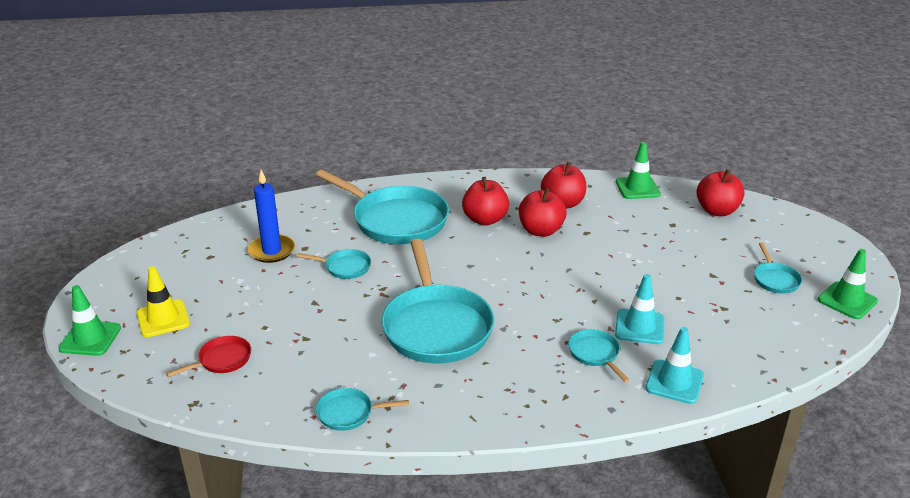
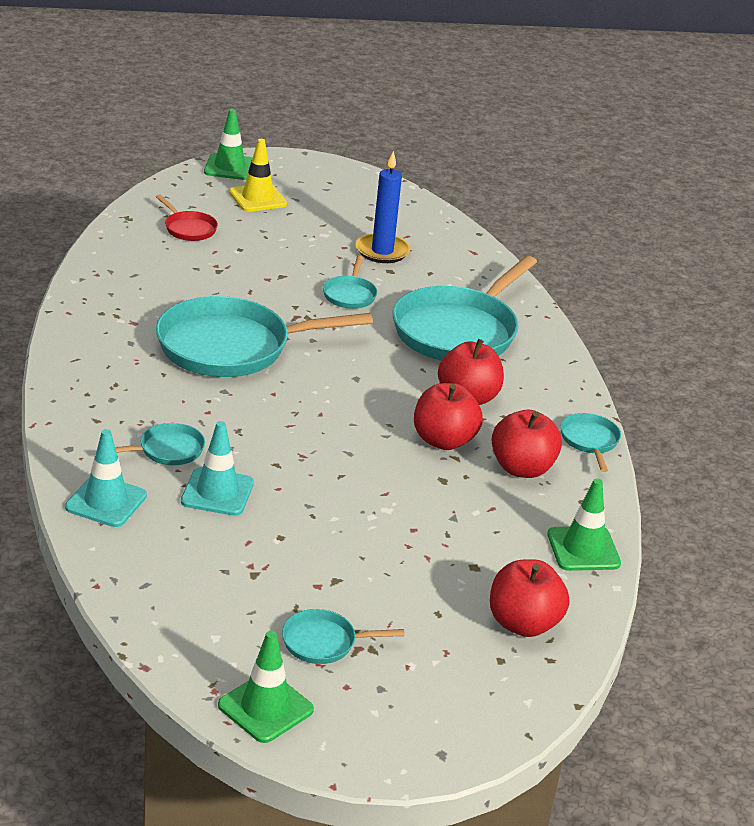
camera: 85 degrees right, 0 degrees up
(349, 413) = (97, 292): turquoise pan -> turquoise pan (590, 441)

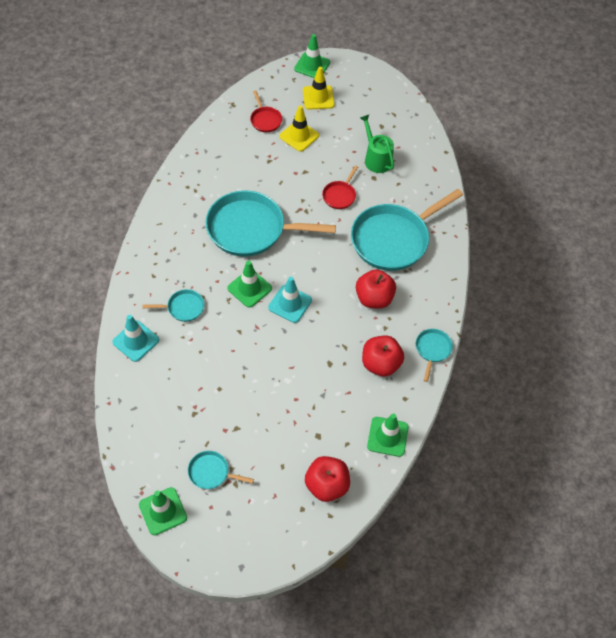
camera: 20 degrees right, 25 degrees up
(217, 492) = (198, 346): turquoise traffic cone -> turquoise traffic cone (290, 304)
(251, 240) = (299, 136): none -> yellow traffic cone
(266, 413) = (249, 288): none -> green traffic cone
(350, 294) = (340, 195): turquoise pan -> red pan
(382, 251) = (376, 159): blue candle -> green watering can
(443, 440) = (344, 331): red apple -> none

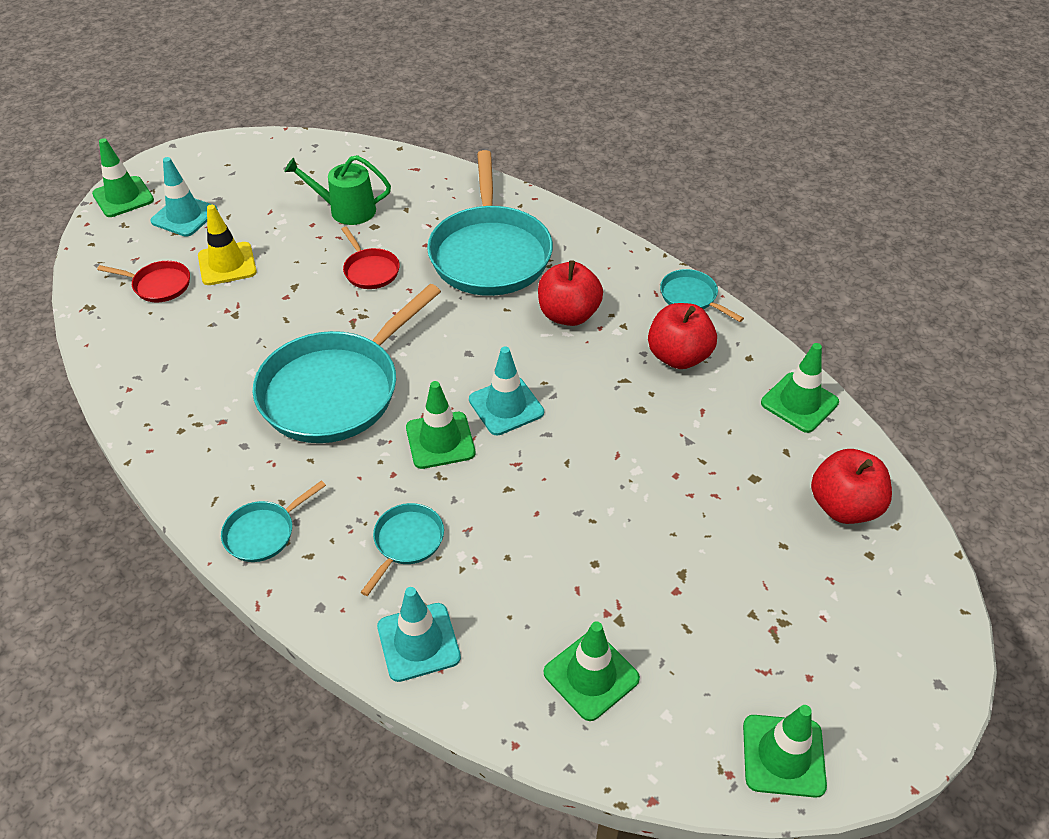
camera: 55 degrees left, 10 degrees down
(158, 416) = (591, 675): none -> green traffic cone
(211, 472) = (745, 646): turquoise pan -> turquoise pan (264, 532)
(318, 97) = (184, 216): yellow traffic cone -> turquoise traffic cone

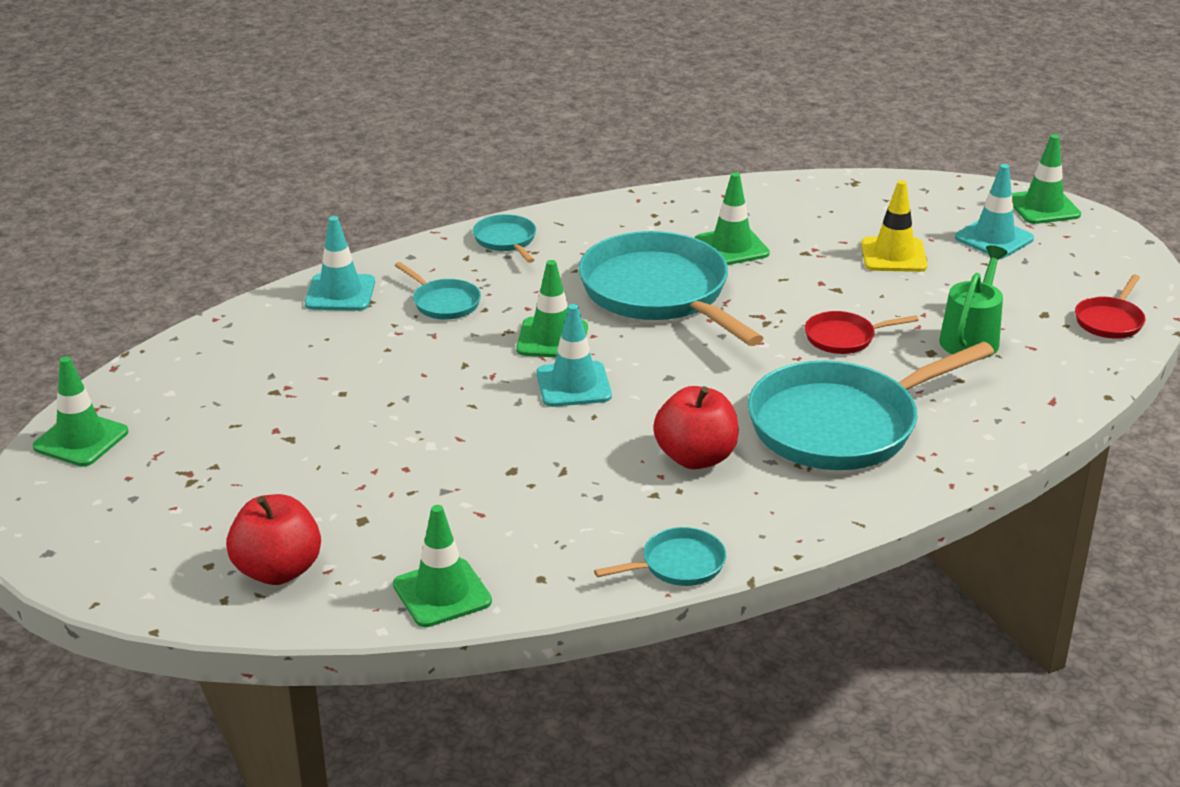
camera: 110 degrees right, 15 degrees down
(158, 285) = (873, 217): red pan -> red pan (1110, 321)
(490, 253) = (842, 425): turquoise pan -> turquoise pan turned 45 degrees counterclockwise
(591, 675) = (237, 365): green traffic cone -> green traffic cone (731, 247)
(678, 356) = (576, 521): red apple -> none

